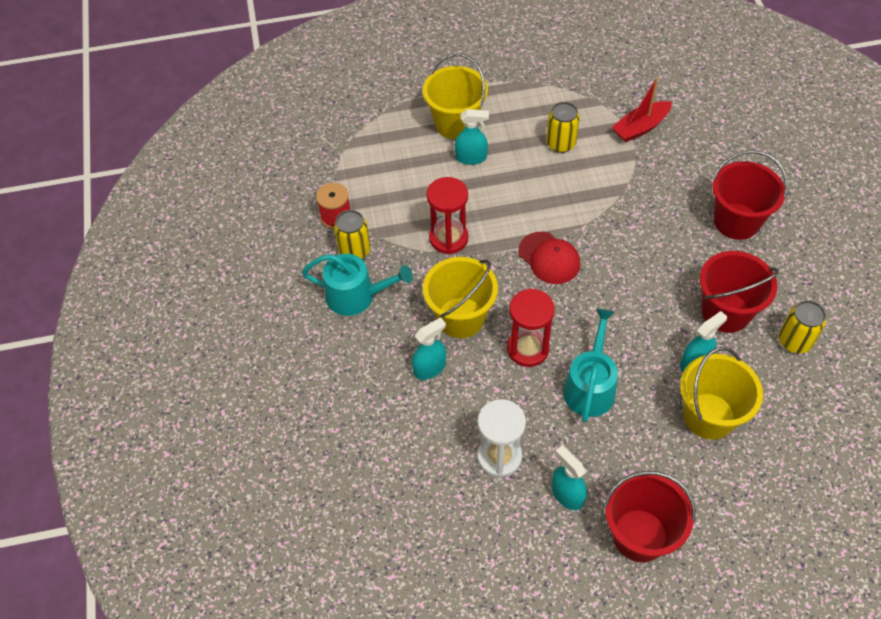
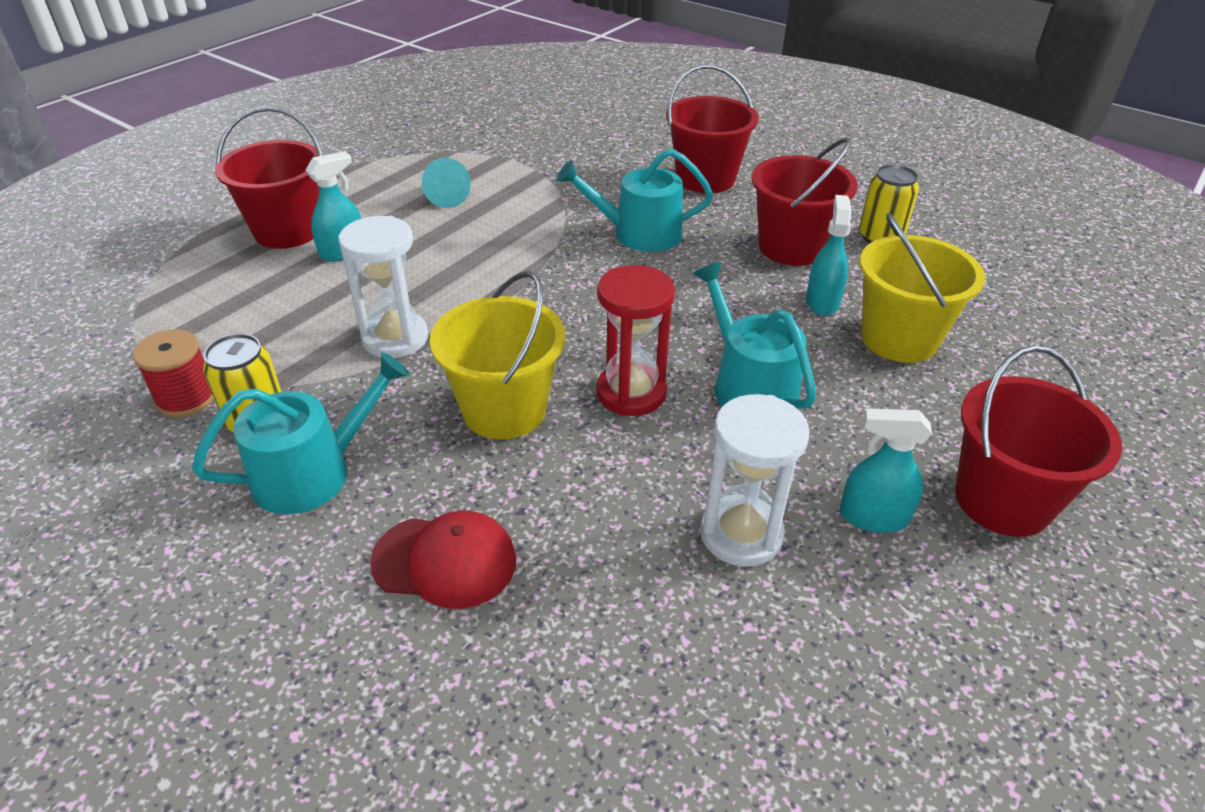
camera: 45 degrees left, 15 degrees down
(430, 368) = (523, 492): turquoise spray bottle -> none
(448, 238) = (395, 338): red hourglass -> white hourglass
(455, 123) = (287, 231): yellow bucket -> red bucket
(549, 258) = (550, 295): red cap -> red cap (445, 561)
(560, 143) = (446, 197): yellow can -> turquoise cone
(640, 127) = (521, 152): red boat -> none
(643, 242) = (638, 233): none -> turquoise watering can

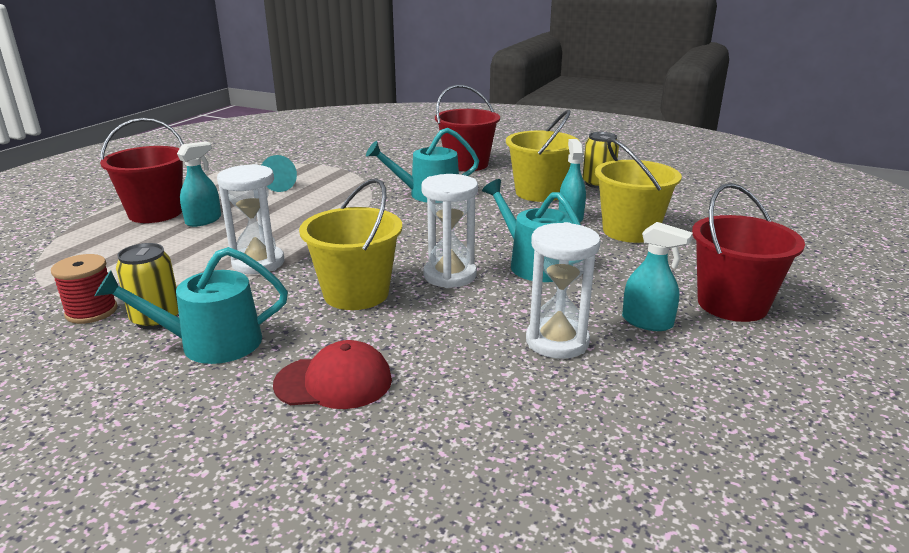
camera: 10 degrees left, 15 degrees down
(313, 472) = (211, 343): turquoise watering can -> turquoise watering can turned 150 degrees counterclockwise
(631, 393) = (450, 275): red hourglass -> white hourglass
(791, 247) = (539, 193): red bucket -> yellow bucket
(873, 517) = (647, 322): turquoise spray bottle -> turquoise spray bottle turned 150 degrees counterclockwise

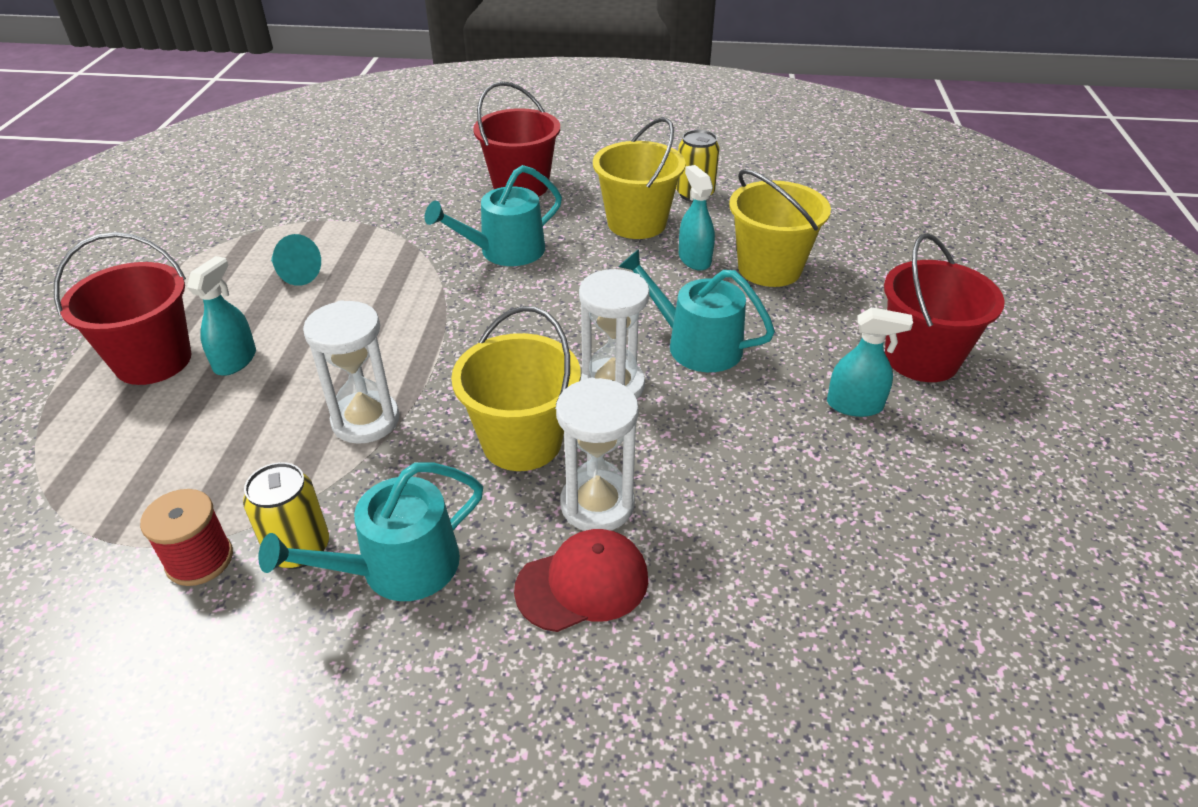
camera: 20 degrees left, 15 degrees up
(557, 341) = (781, 457): white hourglass -> white hourglass (597, 504)

